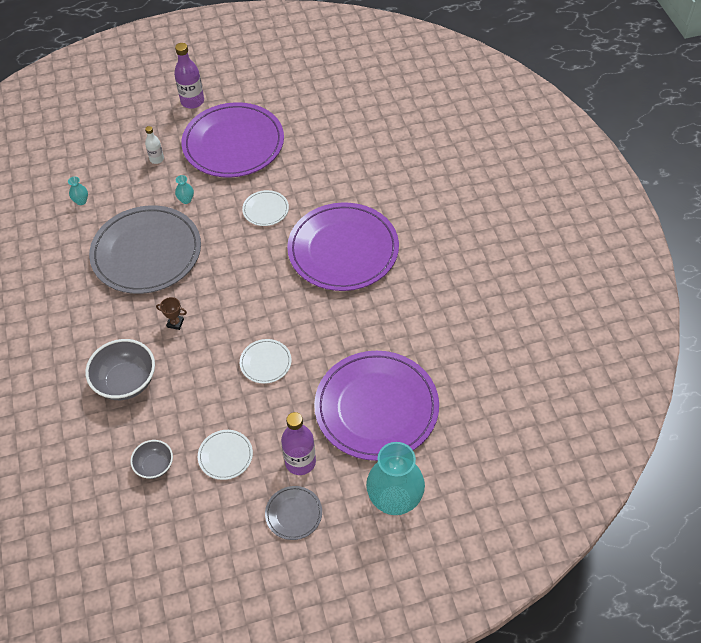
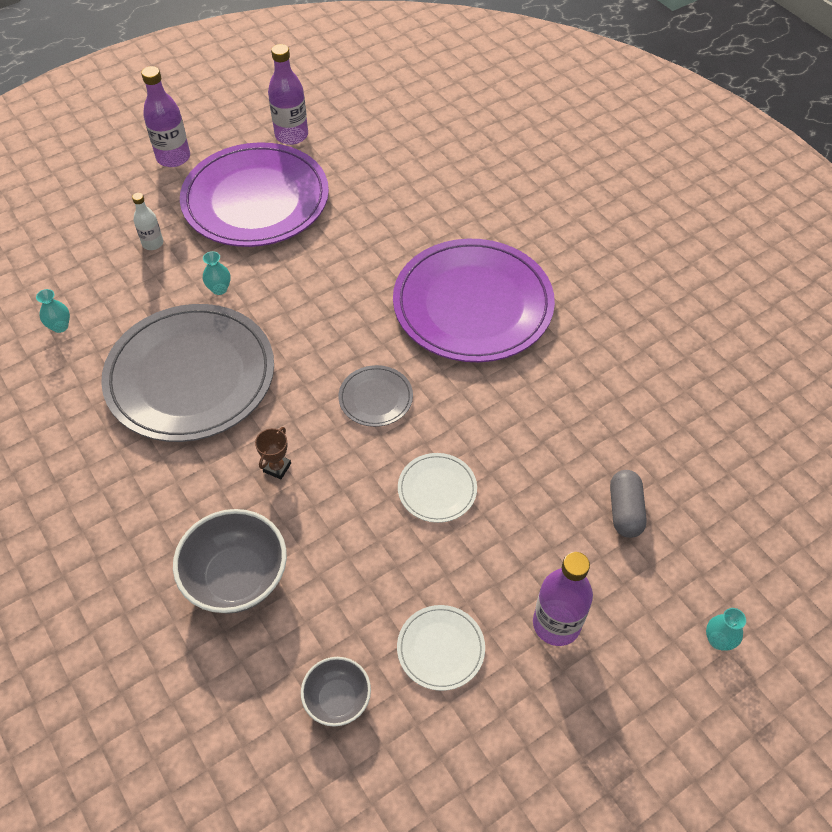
camera: 20 degrees left, 0 degrees up
(175, 323) = (277, 467): brown trophy -> brown trophy turned 60 degrees counterclockwise
(265, 210) = (340, 276): white plate -> none
(276, 102) = (291, 135): none -> purple bottle
(293, 514) = (584, 708): grey plate -> grey plate (375, 398)
(376, 407) = (625, 511): purple plate -> grey capsule
(394, 500) = (718, 640): turquoise vase -> turquoise vase, size x0.40

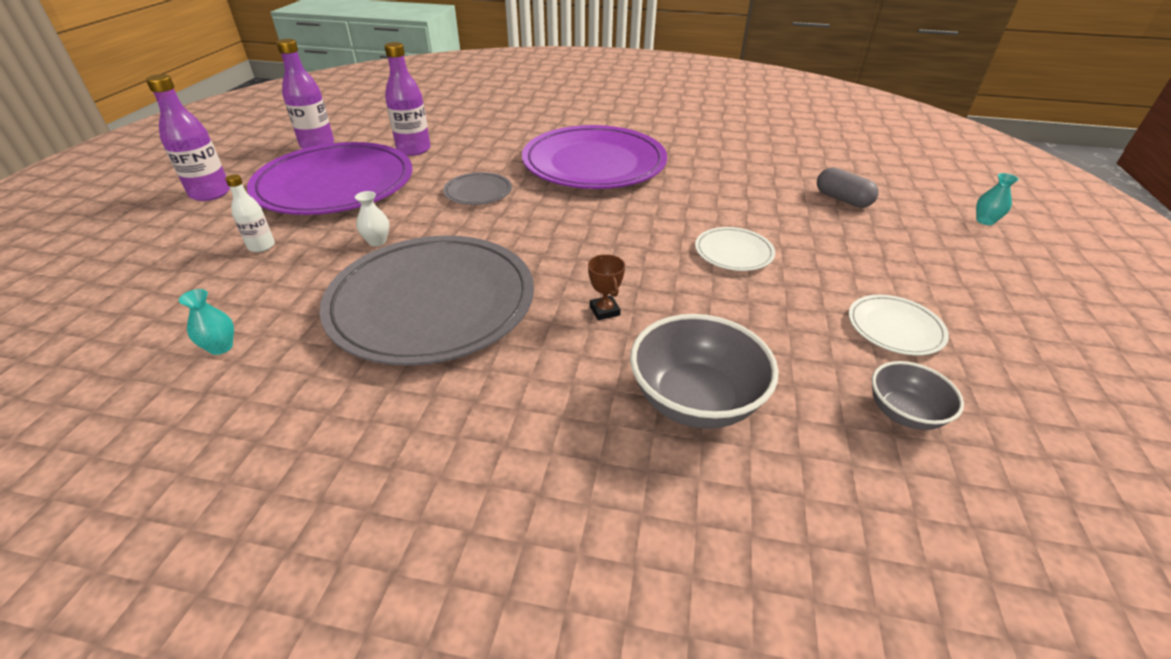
camera: 45 degrees left, 15 degrees down
(219, 289) = (377, 241): turquoise vase -> white vase
(375, 398) = (610, 233): grey plate -> grey plate (478, 192)
(556, 624) = (917, 267): purple bottle -> purple bottle (414, 149)

